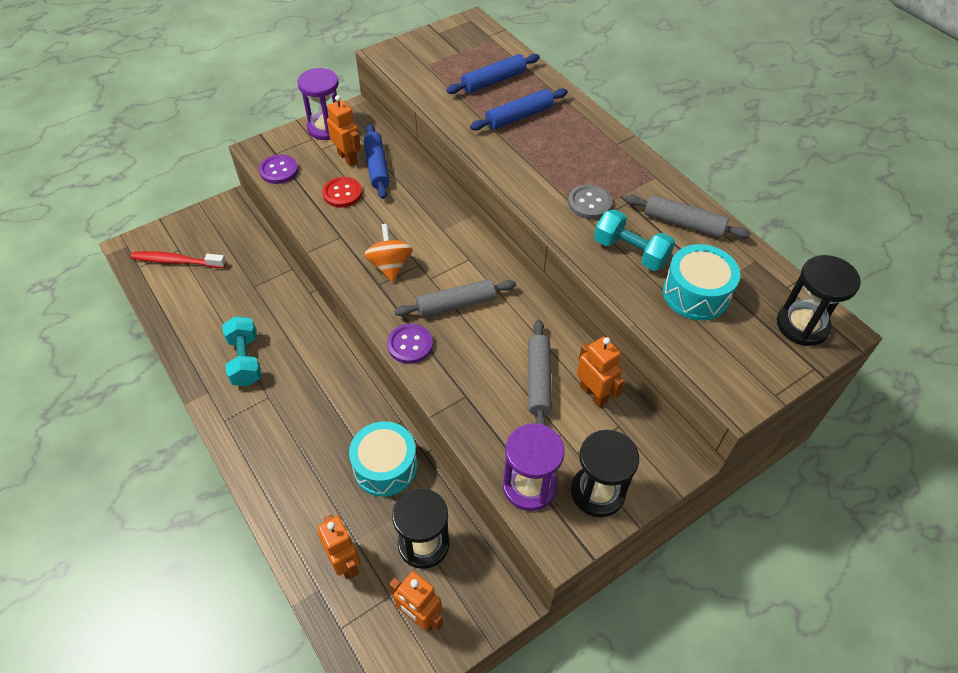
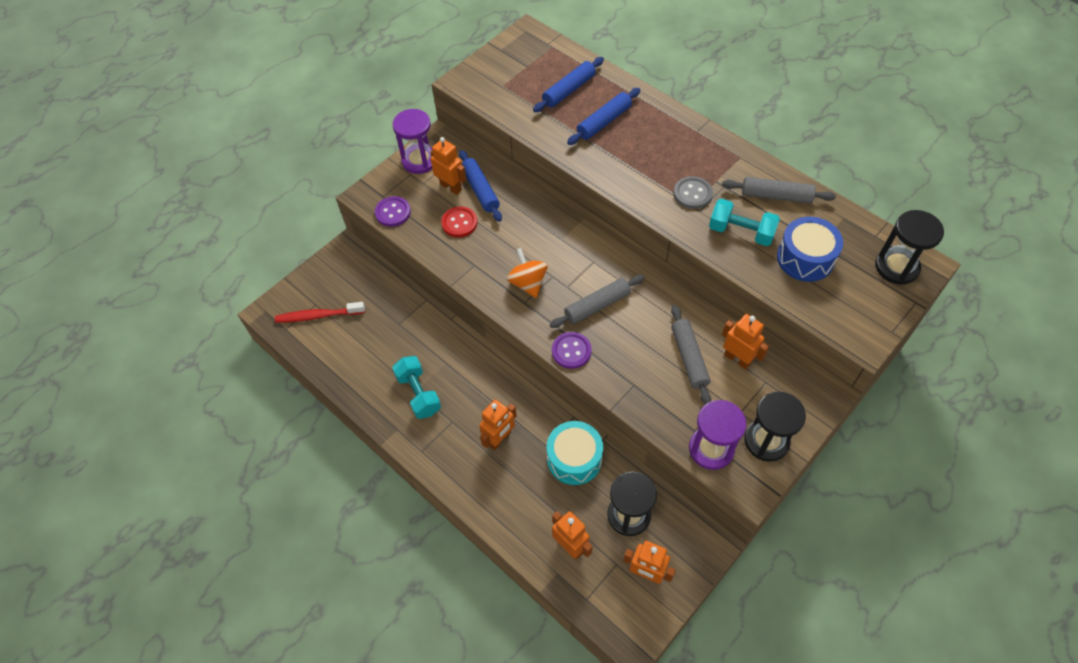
camera: 10 degrees left, 5 degrees up
(312, 426) = (499, 439): none -> orange robot
(696, 294) = (805, 258): turquoise drum -> blue drum

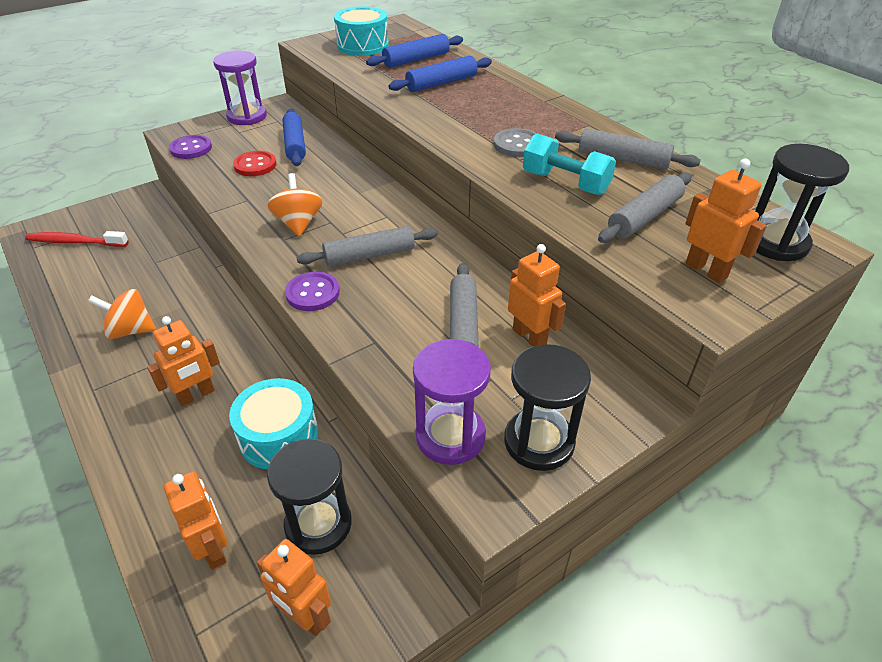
camera: 10 degrees right, 15 degrees down
(418, 394) = (130, 330): turquoise dumbbell -> orange spinning top
(451, 187) = (265, 138): orange robot -> orange robot (706, 270)
(512, 76) = (363, 45): none -> turquoise drum
(805, 258) = (644, 217): blue drum -> grey rolling pin

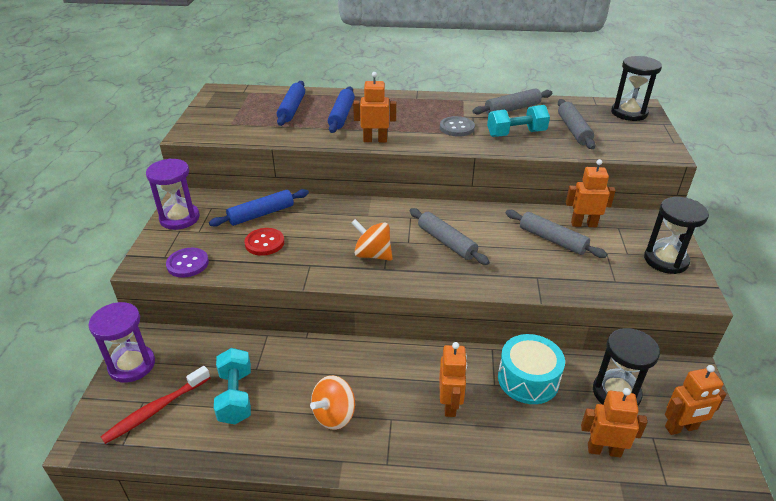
camera: 50 degrees left, 5 degrees down
(115, 269) = (235, 396): none -> turquoise dumbbell
(295, 144) = (261, 214): blue rolling pin -> blue rolling pin turned 60 degrees counterclockwise
(313, 293) = (462, 281): purple button -> none
(363, 45) = (233, 116): turquoise drum -> none
(369, 255) = (446, 242): grey rolling pin -> grey rolling pin turned 60 degrees counterclockwise
(450, 436) = (640, 286): purple hourglass -> purple hourglass (132, 365)
(706, 270) = (634, 138): orange robot -> orange robot (375, 140)

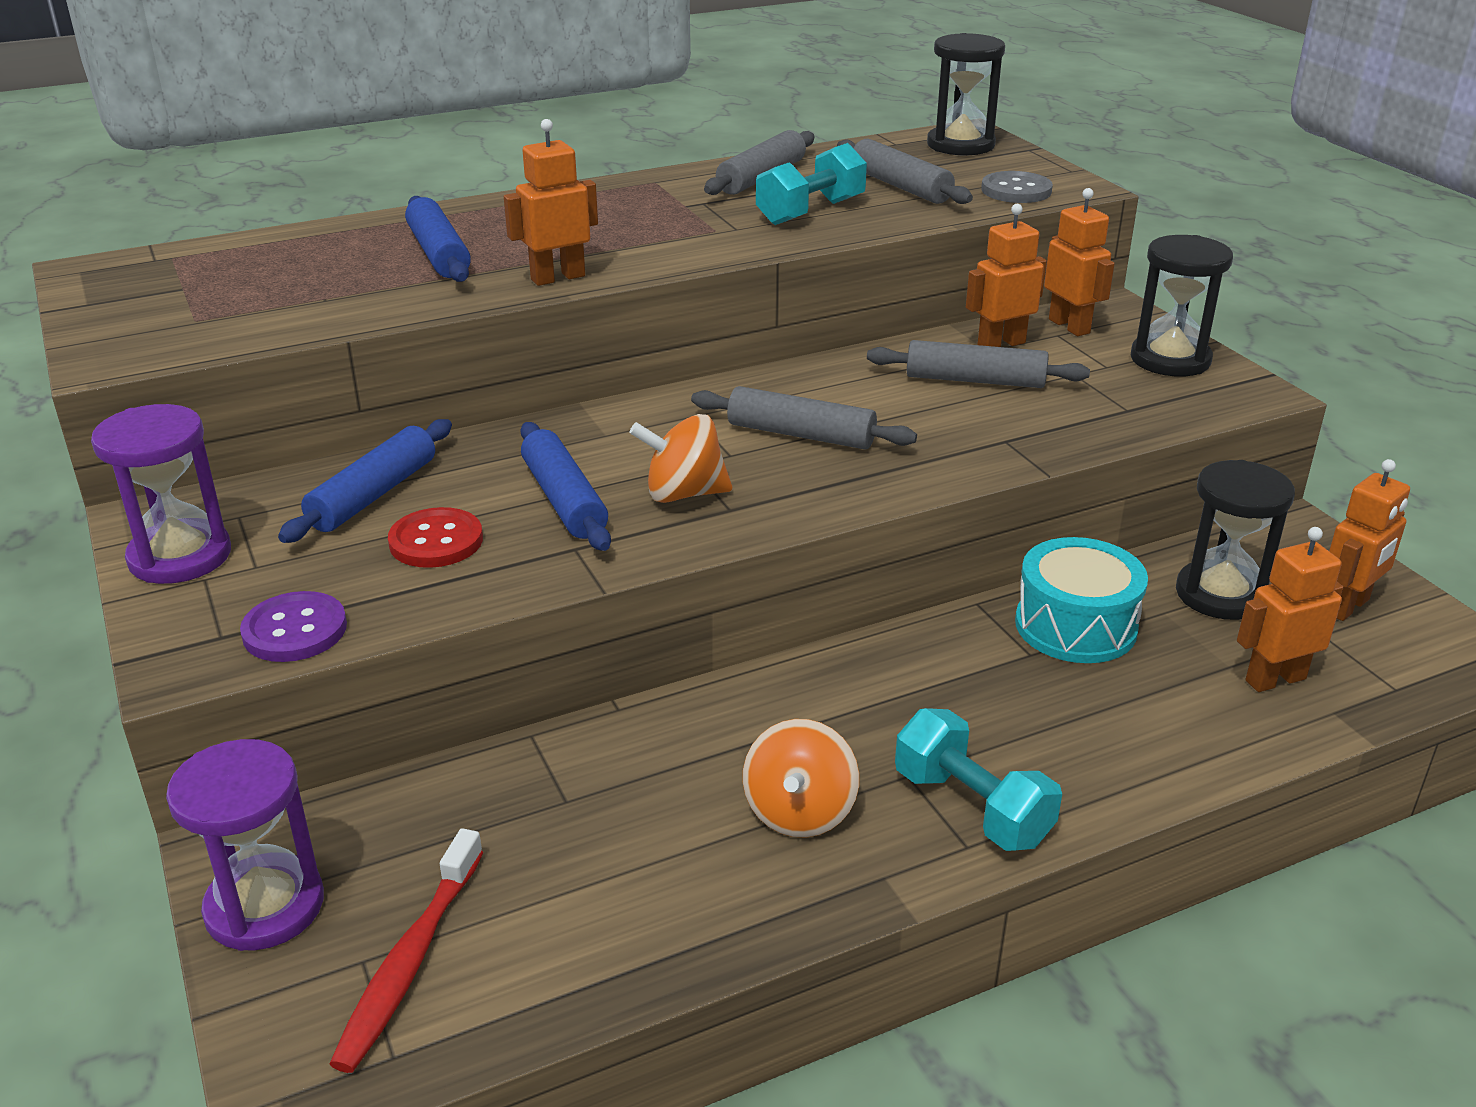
camera: 30 degrees left, 5 degrees down
(235, 396) = (569, 864): turquoise dumbbell -> turquoise dumbbell (971, 808)
(292, 109) = (312, 265): blue rolling pin -> blue rolling pin (564, 500)
(450, 404) = (987, 712): orange robot -> orange robot (1069, 326)
(457, 128) = (694, 225): grey button -> grey button (1016, 190)

